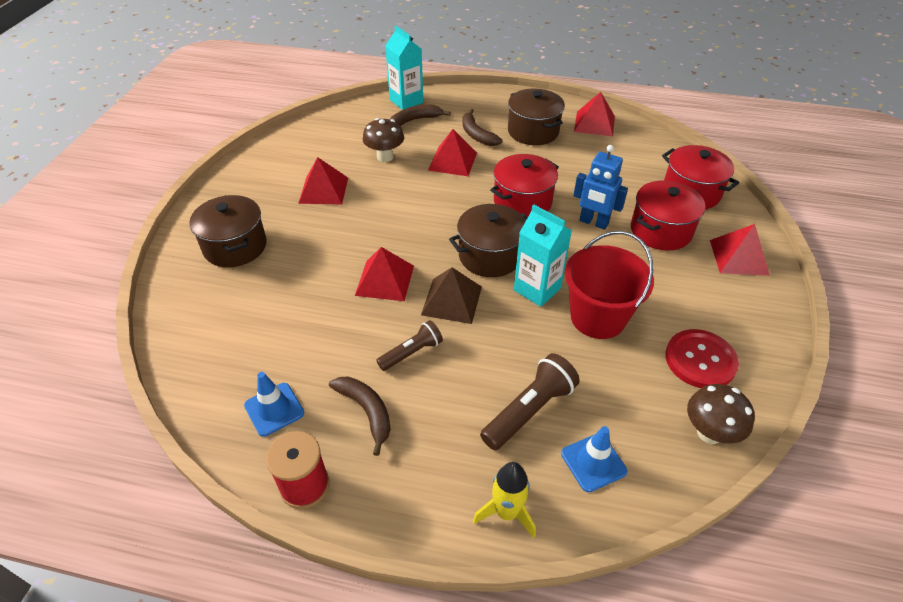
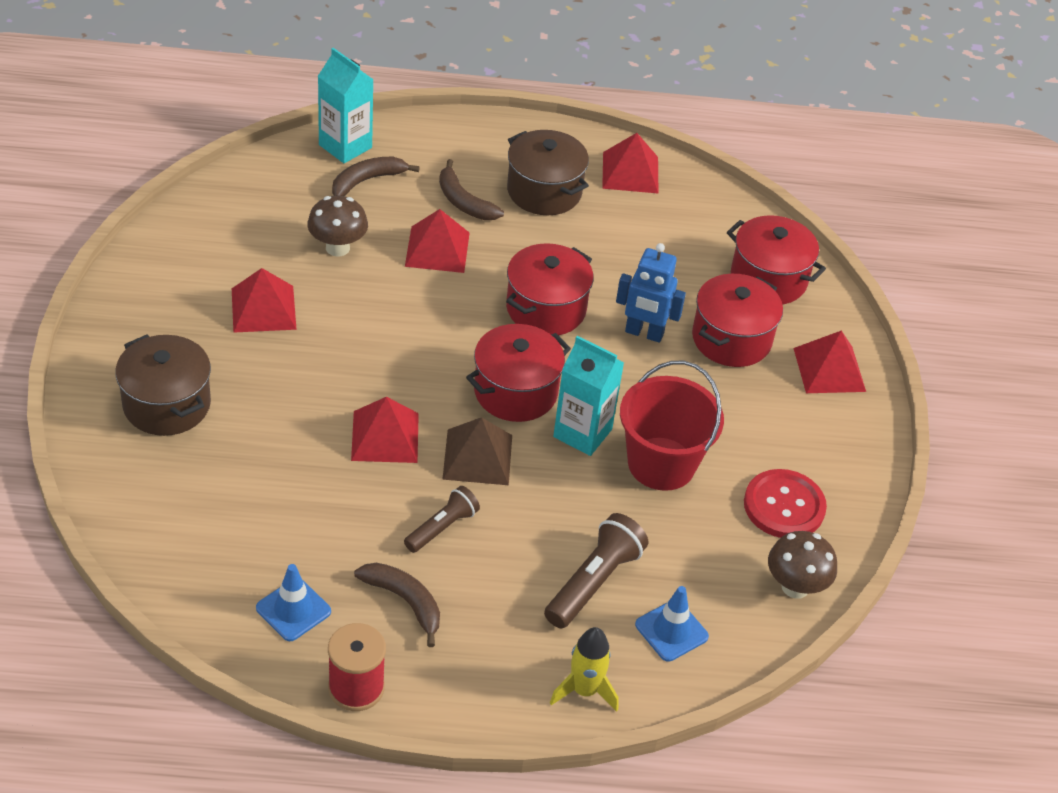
camera: 15 degrees left, 0 degrees up
(490, 256) = (515, 392): brown pot -> red pot

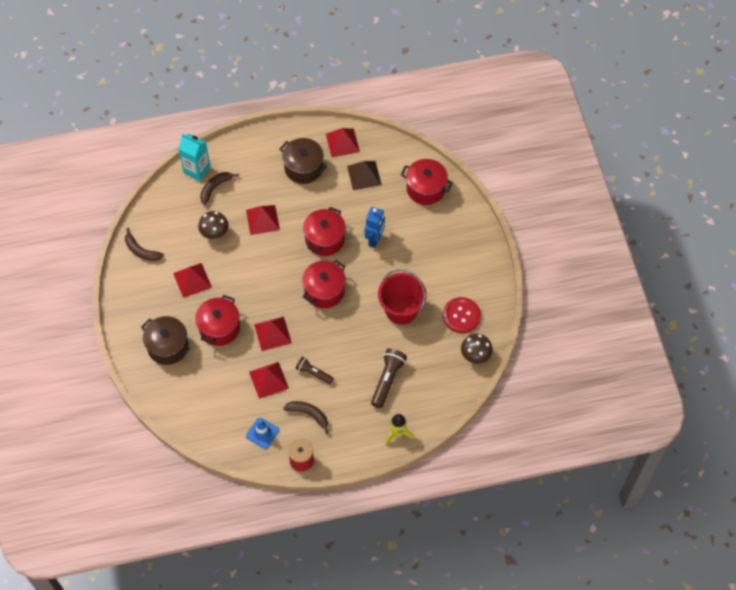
camera: 10 degrees left, 15 degrees up
(442, 527) = (313, 373): brown flashlight -> brown flashlight turned 90 degrees counterclockwise
(463, 201) = (266, 186): brown banana -> brown banana (141, 250)
(477, 457) = (317, 331): brown pyramid -> brown pyramid (364, 175)
(582, 433) = (361, 304): turquoise carton -> none
(644, 333) = (374, 239): blue robot -> blue robot turned 75 degrees counterclockwise
(671, 631) = (427, 394): blue traffic cone -> none
(731, 339) = (416, 230): red pot -> red pot (219, 328)
(829, 369) = (466, 234): red pyramid -> red pyramid (268, 380)

